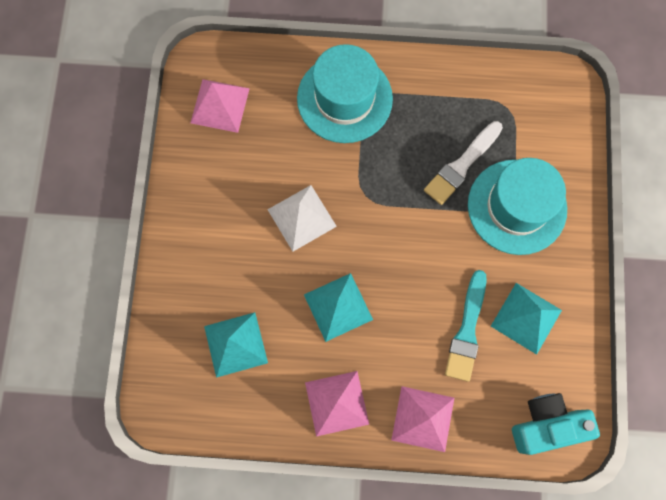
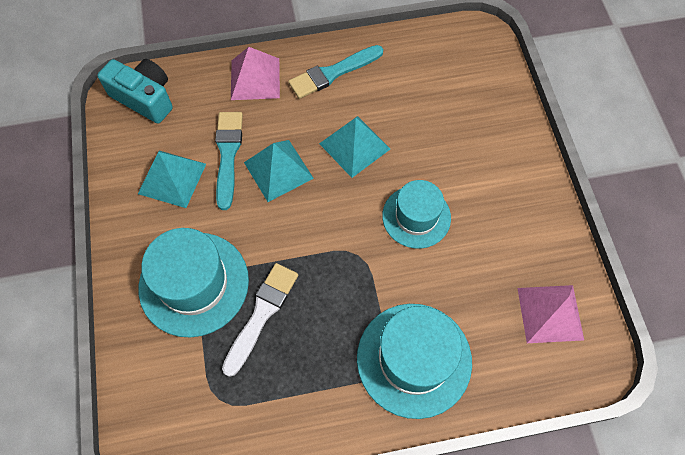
camera: 165 degrees right, 10 degrees down
(235, 344) = (436, 95): turquoise pyramid -> turquoise pyramid (278, 170)
(302, 217) = (416, 217): white pyramid -> turquoise hat
(336, 403) = (333, 73): pink pyramid -> turquoise brush
(546, 425) = (144, 98): turquoise camera -> turquoise camera turned 120 degrees counterclockwise

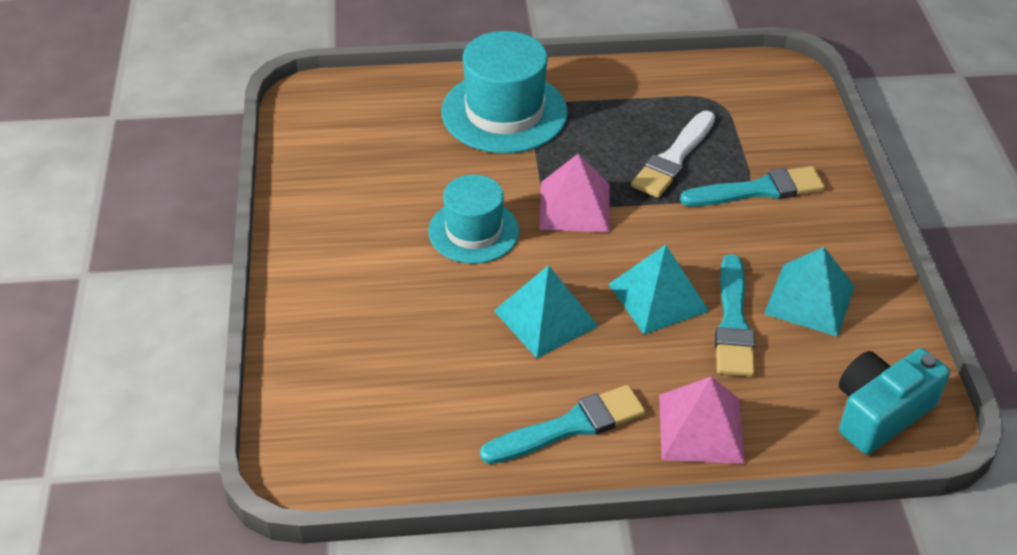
camera: 175 degrees left, 20 degrees down
(144, 98) = (880, 413): turquoise camera -> turquoise camera turned 105 degrees clockwise
(194, 283) = (758, 190): turquoise hat -> turquoise brush
(550, 313) = (340, 134): pink pyramid -> pink pyramid (574, 206)

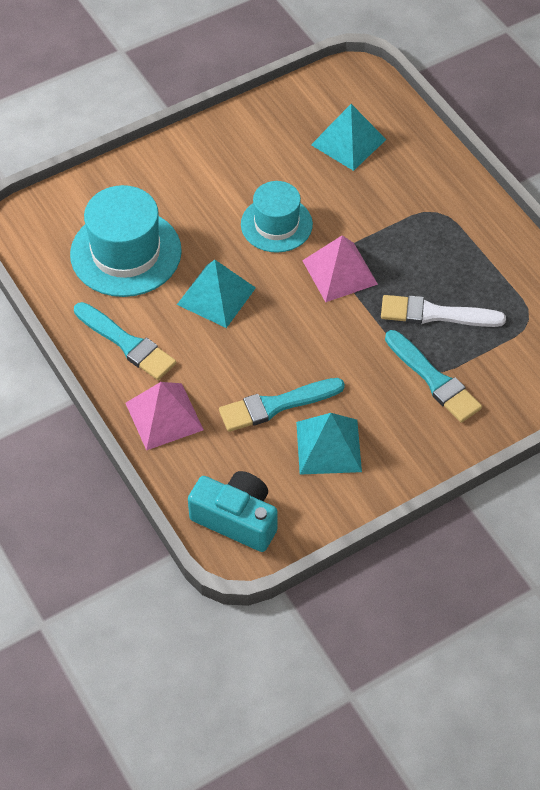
camera: 65 degrees right, 10 degrees up
(504, 112) = (418, 192): turquoise hat -> turquoise hat (126, 253)
(658, 297) = (274, 353): turquoise pyramid -> turquoise pyramid (348, 142)

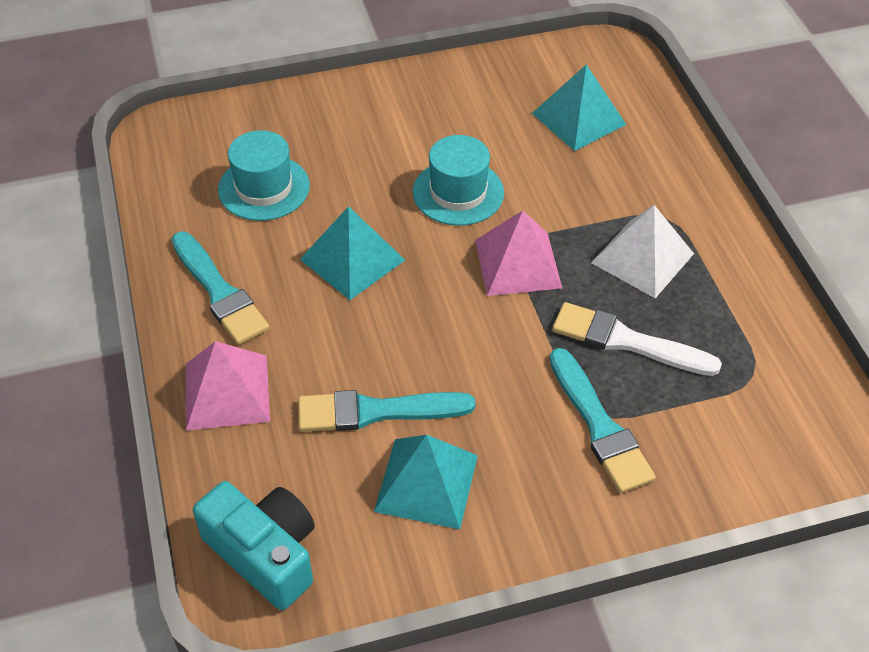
camera: 15 degrees right, 5 degrees down
(126, 253) = (264, 188): turquoise hat -> turquoise hat, size x0.66
(428, 247) = (642, 258): none -> white pyramid

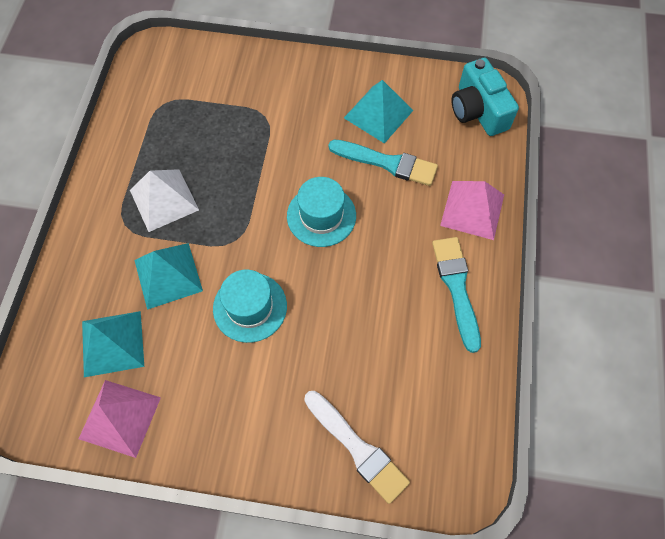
camera: 155 degrees left, 15 degrees up
(264, 188) = (393, 376): turquoise hat -> turquoise hat (321, 216)
(352, 259) = (354, 277): turquoise pyramid -> turquoise pyramid (168, 275)
(518, 263) = (246, 228): pink pyramid -> pink pyramid (120, 418)
(599, 426) = (268, 108): turquoise brush -> none
(627, 341) = (217, 149): white brush -> white brush (357, 448)

